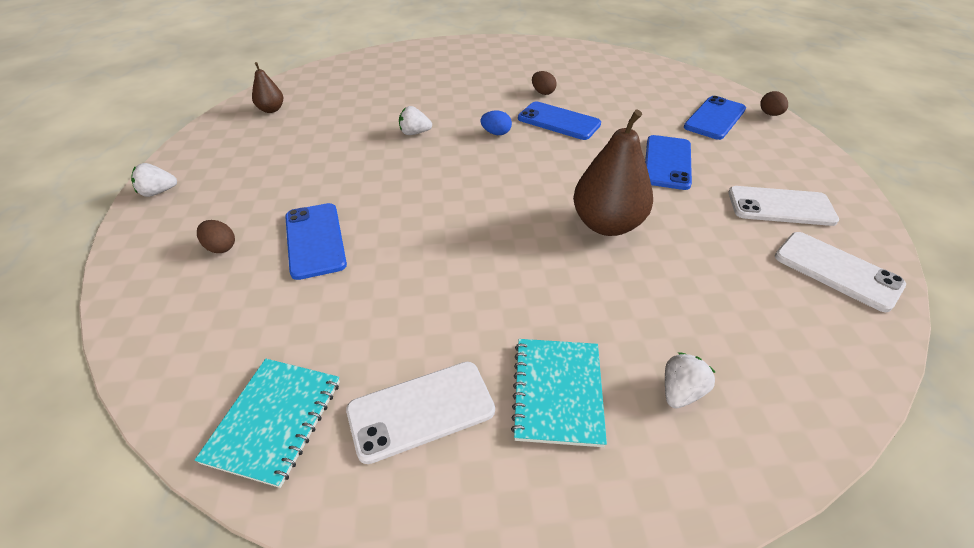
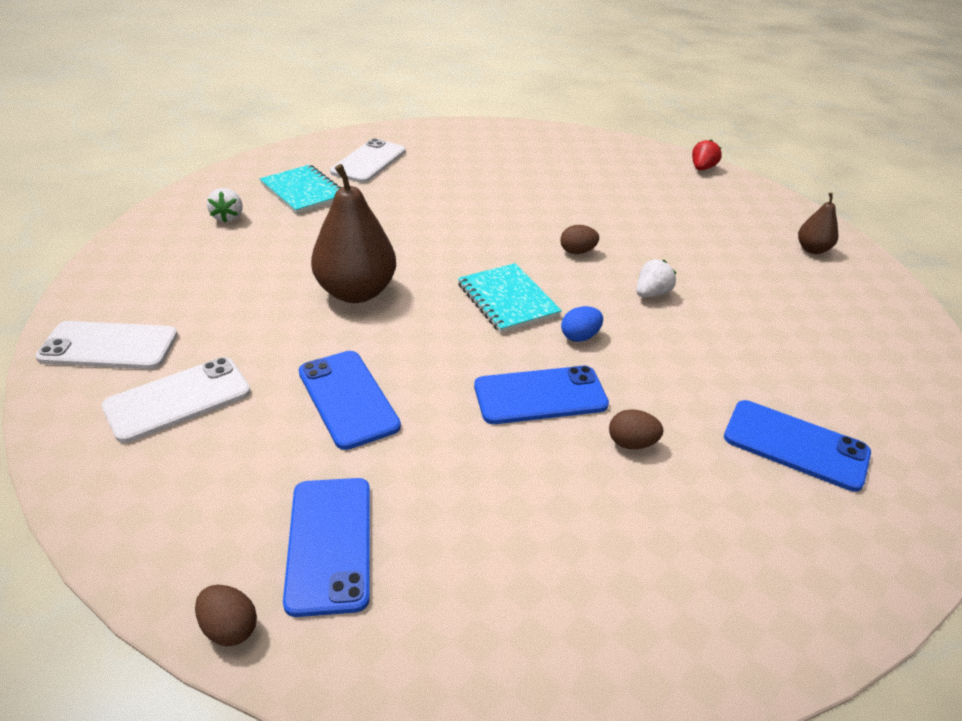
camera: 135 degrees right, 5 degrees down
(158, 192) = (702, 168): white strawberry -> red strawberry
(221, 247) = (594, 165): brown egg -> brown egg (577, 252)
(274, 421) = (431, 137): turquoise notebook -> turquoise notebook (507, 300)
(315, 240) = (551, 190): blue phone -> blue phone (795, 445)

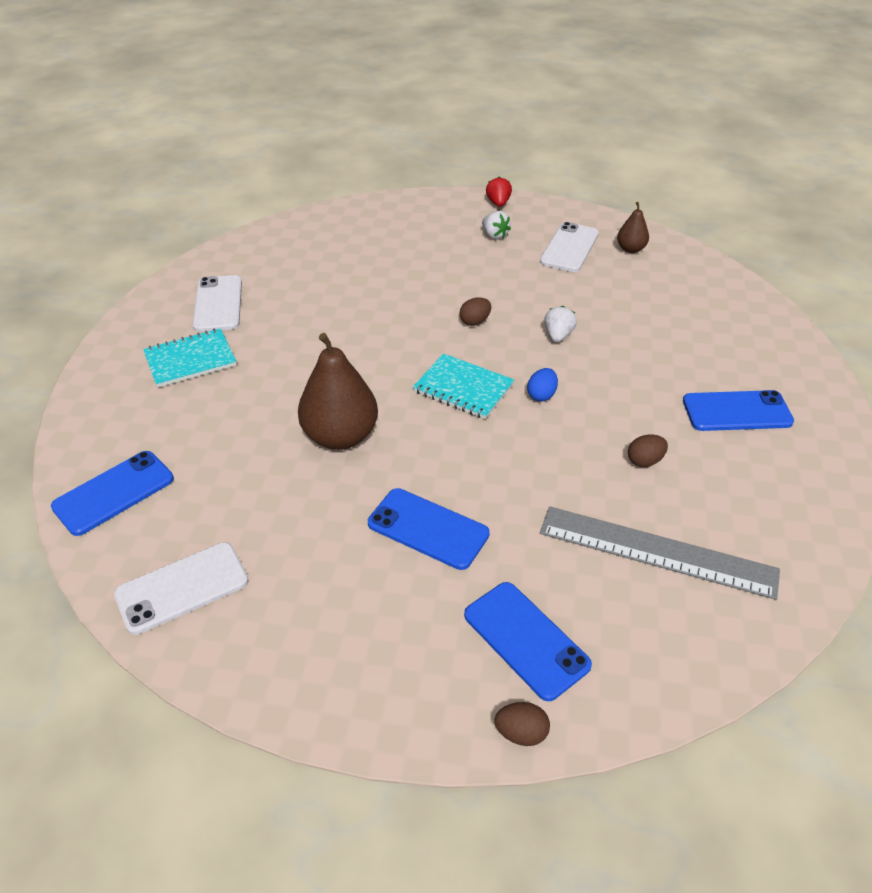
camera: 30 degrees left, 5 degrees up
(178, 399) = (297, 600): white phone -> white phone (569, 248)
(228, 217) = (148, 417): white strawberry -> white strawberry (494, 235)
(303, 191) = (190, 360): turquoise notebook -> turquoise notebook turned 45 degrees counterclockwise
(540, 396) = (557, 456): blue phone -> blue phone (114, 493)
(556, 536) = (657, 551): none -> grey ruler

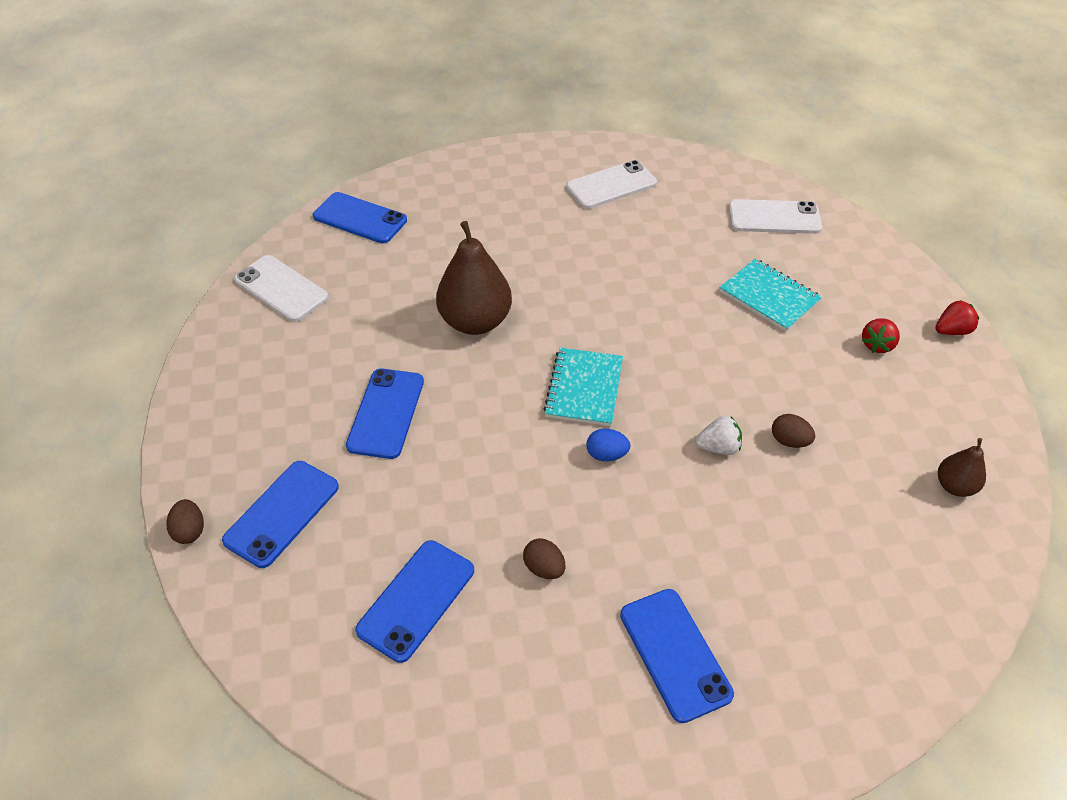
camera: 70 degrees right, 5 degrees up
(190, 360) = (527, 198): turquoise notebook -> turquoise notebook (769, 296)
(475, 322) = (698, 369): brown egg -> brown egg (789, 441)
(494, 235) = (877, 345): white strawberry -> red strawberry
(569, 248) = (906, 421): white phone -> white phone (774, 217)
(657, 551) = (416, 600): grey ruler -> blue phone

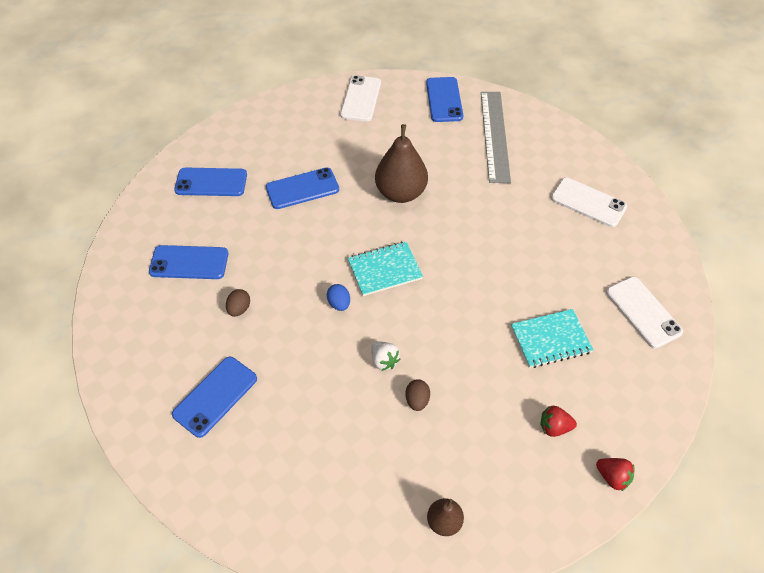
camera: 60 degrees right, 5 degrees up
(190, 531) = (181, 155): brown egg -> none
(456, 205) = (495, 135): none -> grey ruler
(769, 296) = (550, 339): turquoise notebook -> turquoise notebook turned 60 degrees clockwise

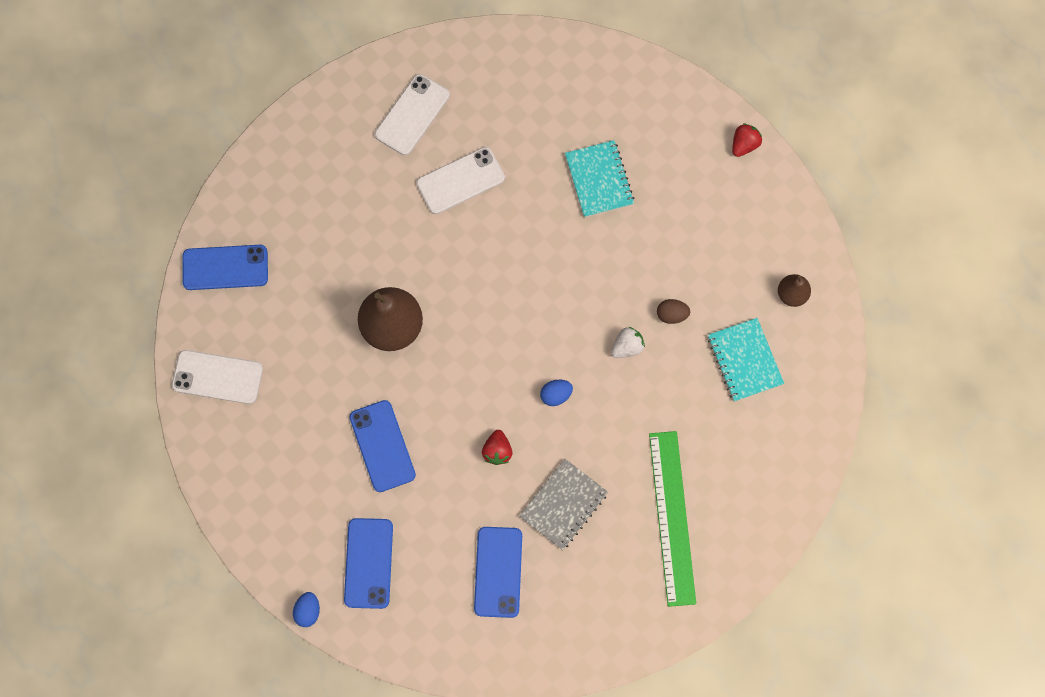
camera: 90 degrees left, 20 degrees up
(182, 150) = (308, 611): none -> blue egg
(215, 396) = (672, 517): blue phone -> green ruler
(239, 309) = (563, 505): brown egg -> grey notebook
(384, 270) = (509, 346): turquoise notebook -> turquoise notebook (744, 360)
(495, 135) = (296, 208): grey ruler -> none
(554, 427) = (696, 189): red strawberry -> red strawberry (497, 451)
(643, 312) = (564, 85): white phone -> white phone (460, 181)

